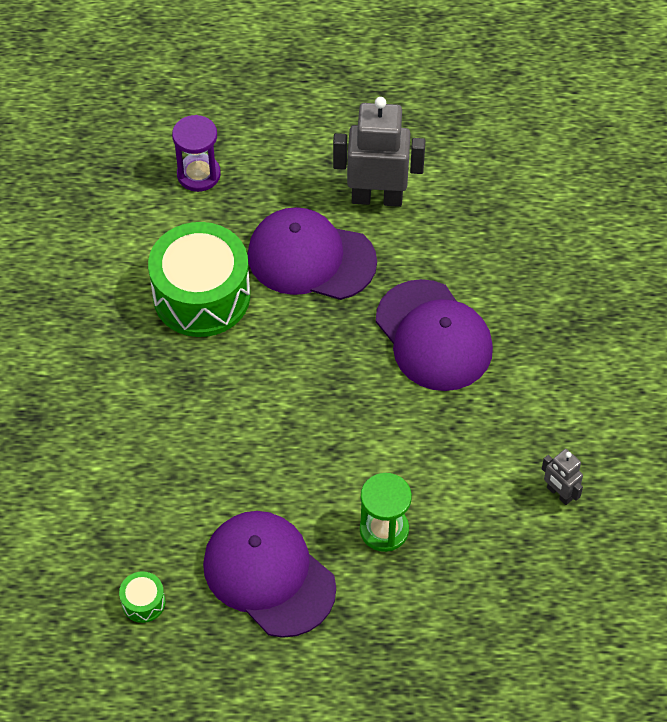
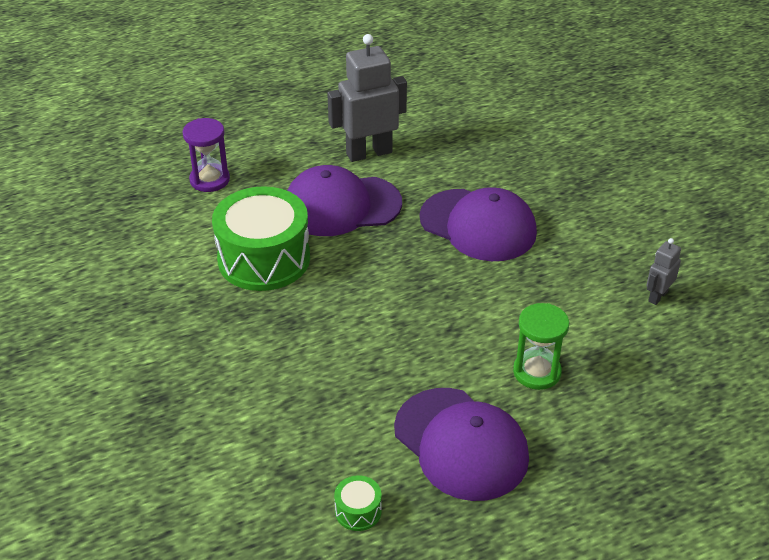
camera: 25 degrees left, 15 degrees down
(268, 575) = (461, 444): purple cap -> purple cap turned 150 degrees counterclockwise
(559, 494) = (657, 296): grey robot -> grey robot turned 105 degrees clockwise

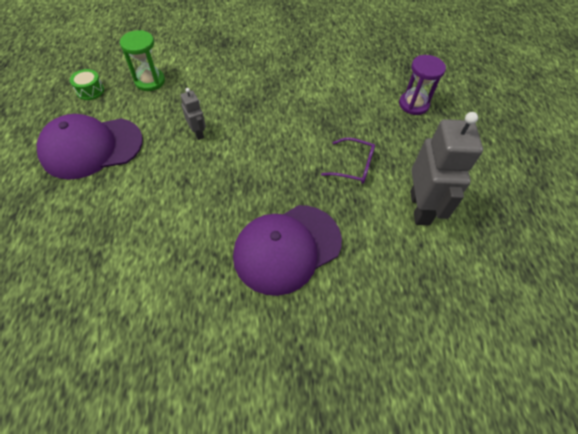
camera: 110 degrees right, 15 degrees up
(264, 259) = (313, 109): green drum -> none
(341, 206) = (353, 166): purple cap -> purple glasses
(537, 372) = (110, 213): green hourglass -> green hourglass (150, 81)
(657, 296) = (116, 352): grey robot -> grey robot (198, 133)

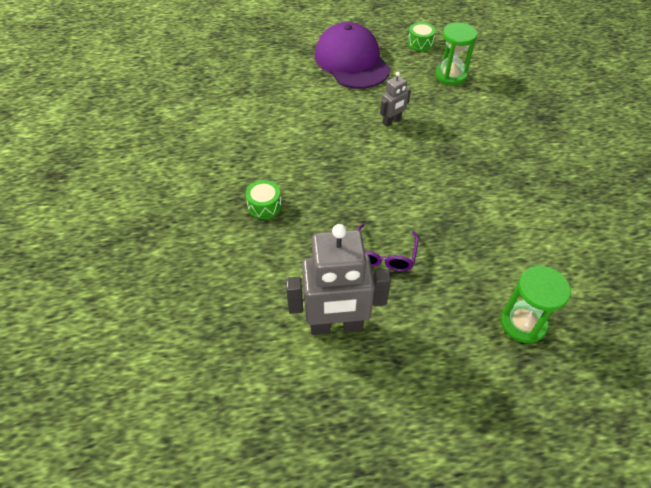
camera: 85 degrees right, 5 degrees down
(287, 248) = (264, 206): purple cap -> green drum
(413, 104) = (523, 323): purple hourglass -> green hourglass

